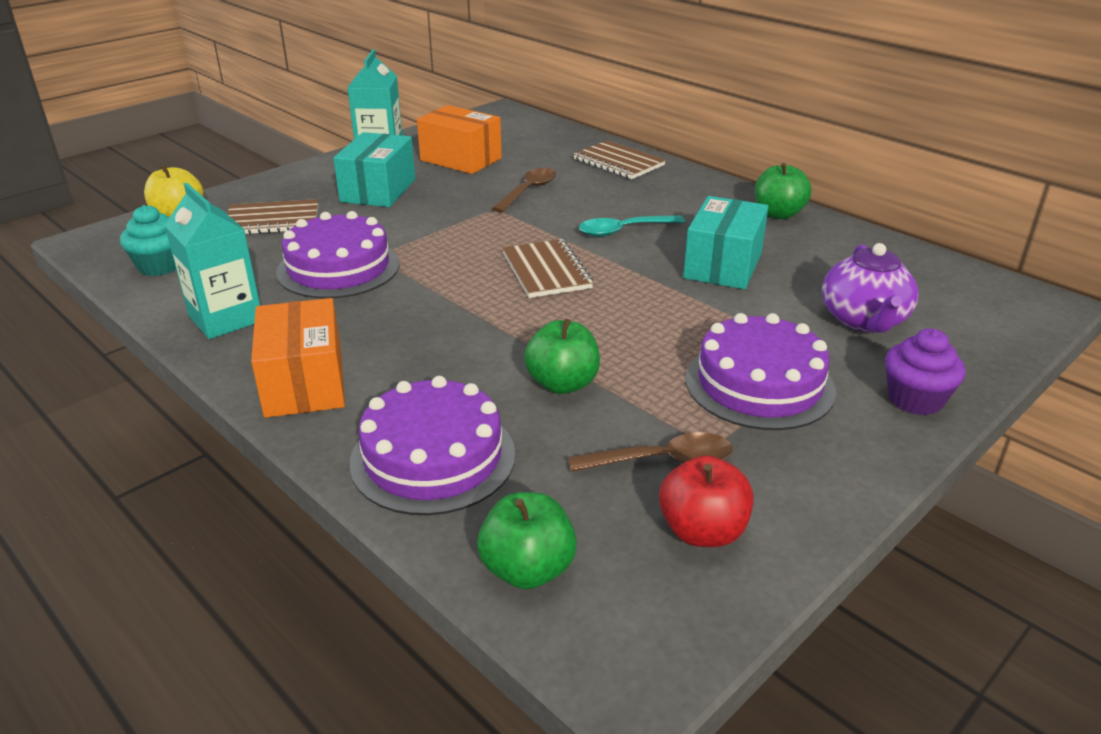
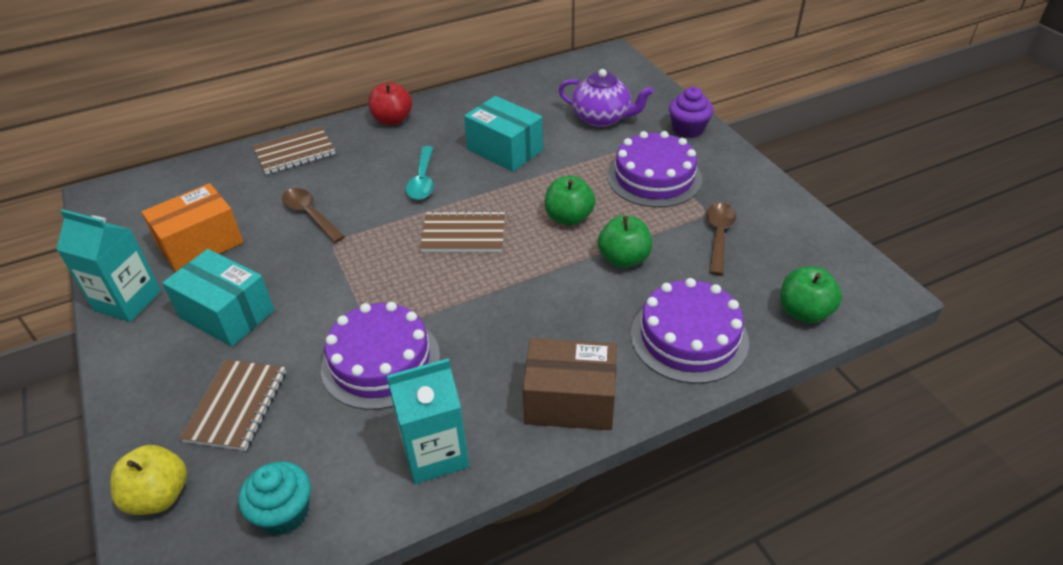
camera: 70 degrees left, 10 degrees up
(304, 383) = (570, 401): orange box -> brown box
(702, 531) = (783, 237): red apple -> red apple (392, 120)
(778, 214) = (446, 105): green apple -> green apple (569, 218)

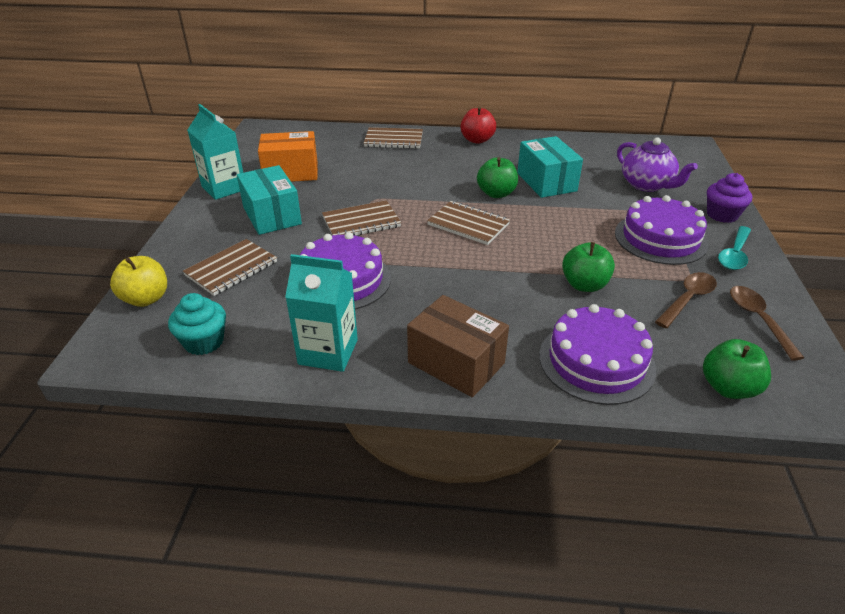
camera: 30 degrees right, 5 degrees down
(310, 215) = (372, 178): brown spoon -> brown spoon (758, 319)
(344, 278) = (361, 222): none -> brown notebook
(422, 180) = (467, 182): turquoise spoon -> turquoise spoon (734, 254)
(569, 218) = (561, 241): green apple -> green apple (496, 193)

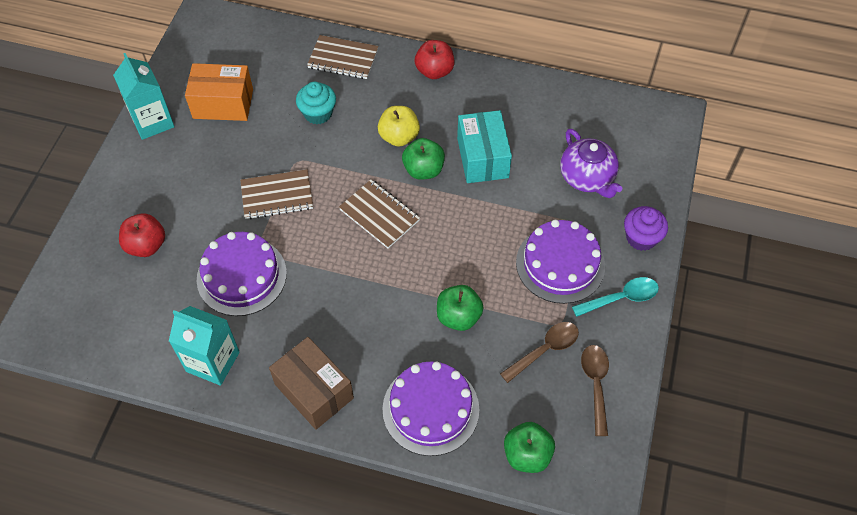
camera: 10 degrees right, 20 degrees up
(146, 299) = (70, 274): yellow apple -> yellow apple (399, 137)
(204, 342) = (114, 334): turquoise cupcake -> turquoise cupcake (318, 113)
(231, 269) = (146, 245): brown notebook -> red apple
(272, 215) = (193, 173): turquoise box -> none
(734, 254) = (621, 298): turquoise spoon -> turquoise spoon turned 150 degrees counterclockwise

